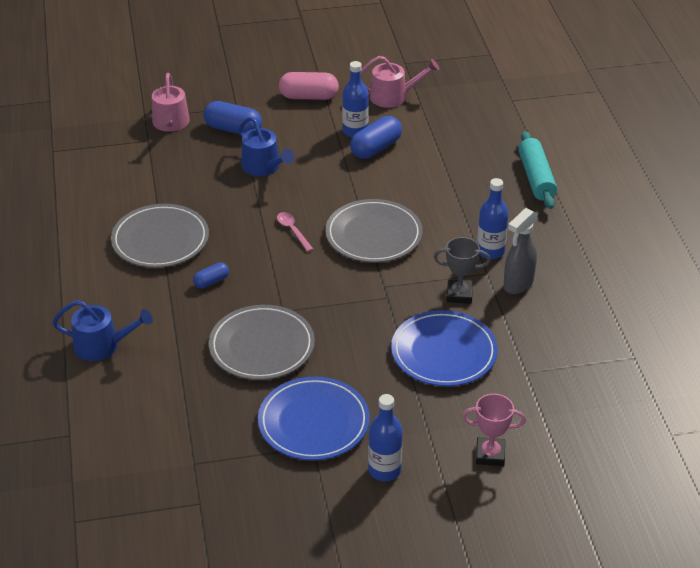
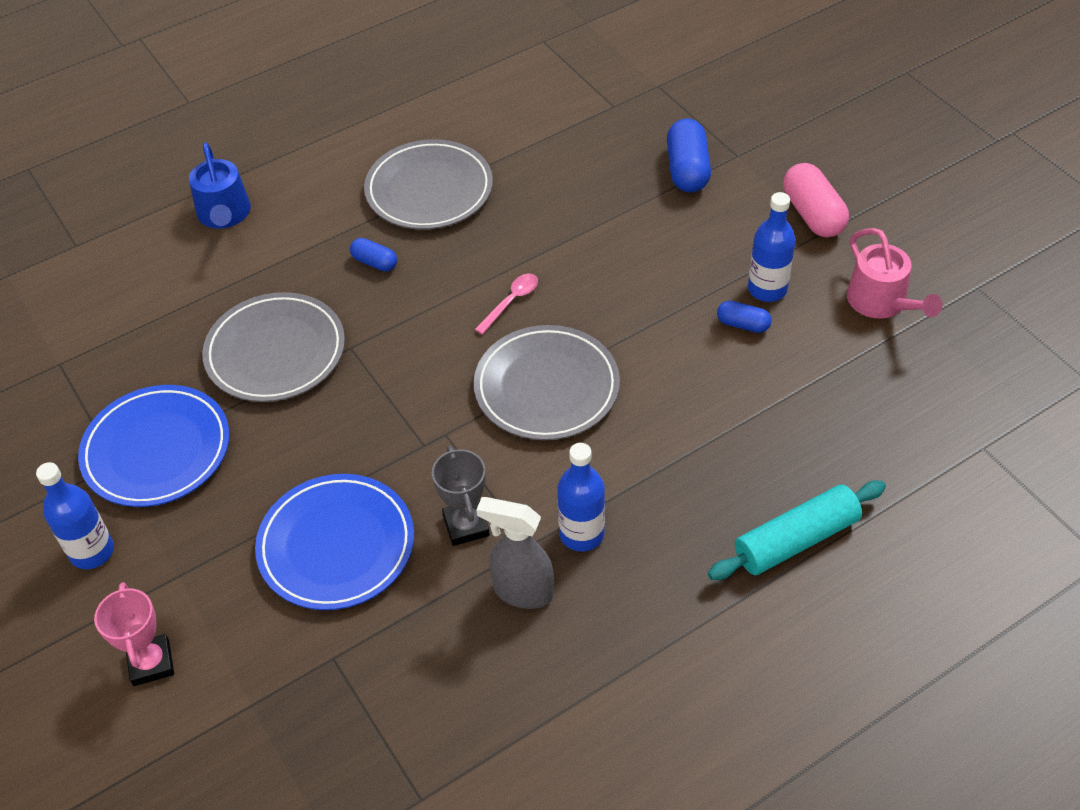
camera: 70 degrees right, 10 degrees up
(170, 124) = (660, 111): pink watering can -> none
(263, 167) = (627, 227): blue watering can -> none
(376, 148) = (743, 324): blue capsule -> blue capsule, size x0.56

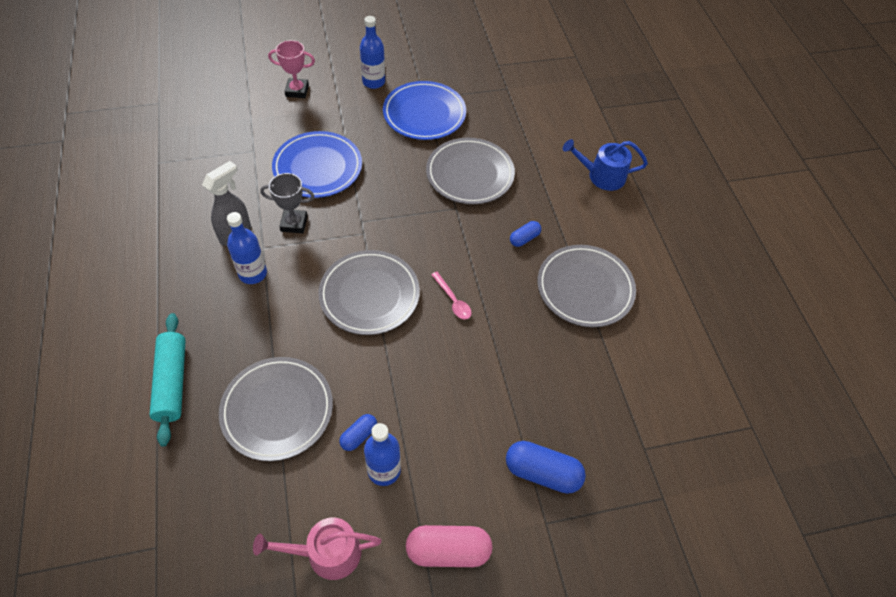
camera: 105 degrees right, 5 degrees up
(761, 412) = (277, 410): none -> grey plate

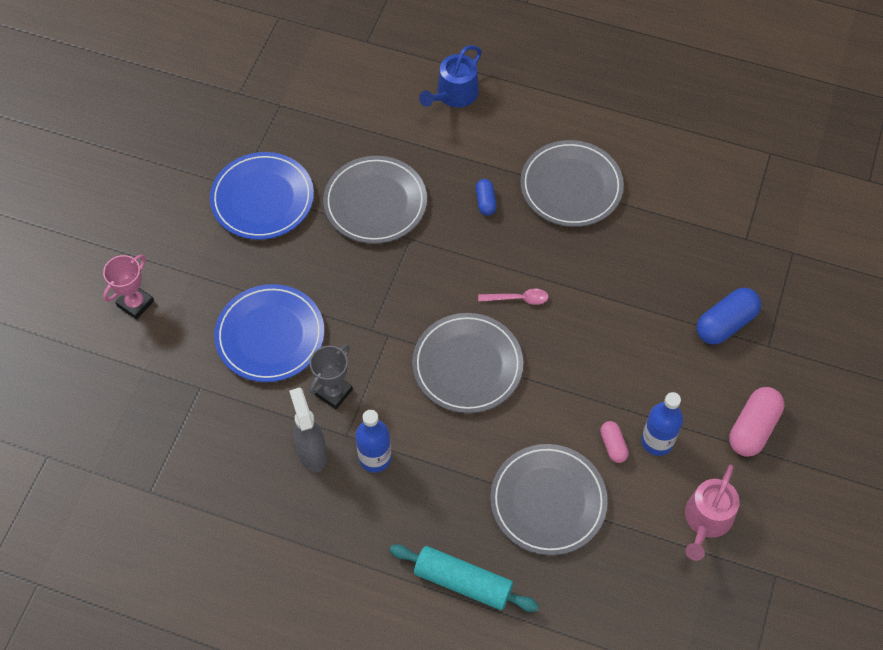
camera: 55 degrees left, 5 degrees up
(359, 435) = (613, 445): blue capsule -> pink capsule
(373, 82) = (178, 222): blue bottle -> none

